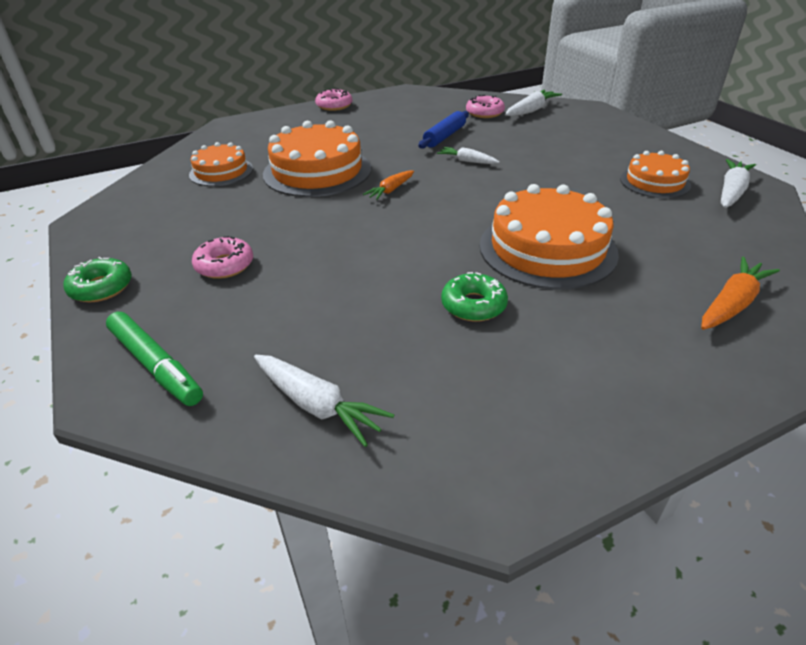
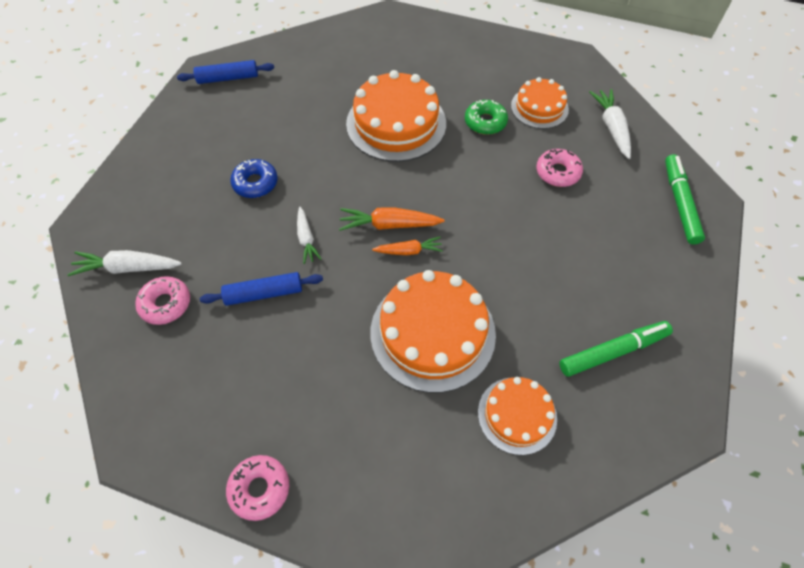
camera: 135 degrees left, 20 degrees up
(101, 287) = (695, 300): green donut -> none
(169, 223) = (613, 351): none -> green marker
(224, 265) = (598, 258): pink donut -> pink donut (557, 172)
(555, 162) = (255, 183): none -> blue donut
(654, 182) = (244, 116): orange cake -> orange cake (539, 107)
(731, 192) = (228, 78): white carrot -> blue rolling pin
(731, 304) = (375, 42): orange carrot -> orange carrot (389, 225)

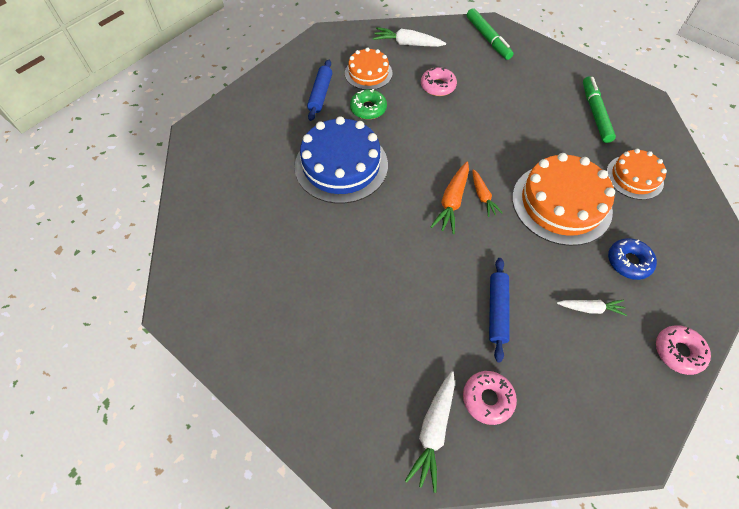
camera: 70 degrees left, 0 degrees up
(228, 78) = (204, 287): blue rolling pin -> blue rolling pin (320, 94)
(255, 183) = (366, 291): blue donut -> blue donut (628, 262)
(306, 239) = (447, 264): white carrot -> white carrot (590, 308)
(396, 123) = (341, 165): orange cake -> blue cake
(408, 251) = (482, 196): orange carrot -> orange carrot turned 150 degrees clockwise
(679, 203) = (488, 39): green marker -> green marker turned 135 degrees counterclockwise

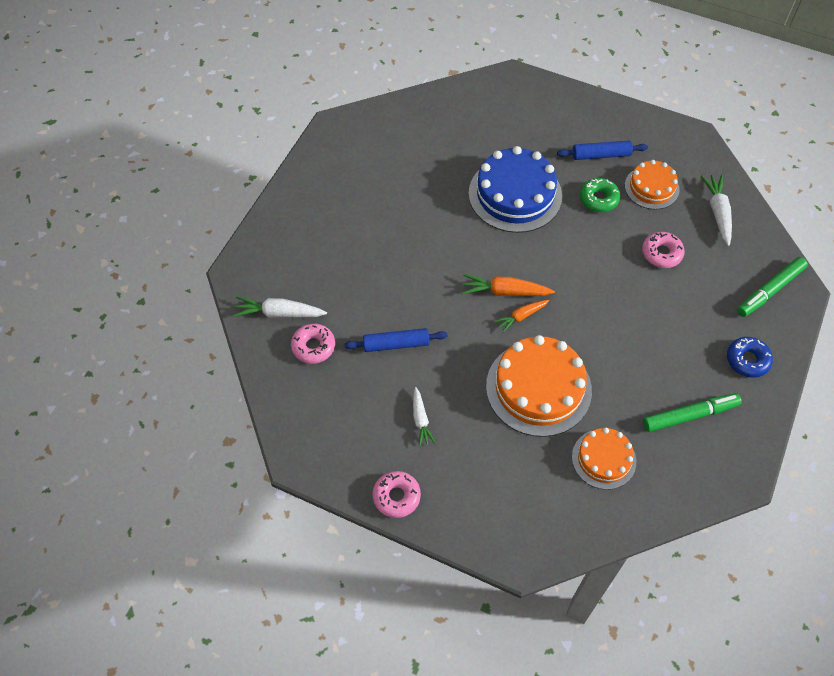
camera: 75 degrees right, 0 degrees up
(628, 262) = (485, 453): blue donut -> blue donut (747, 360)

